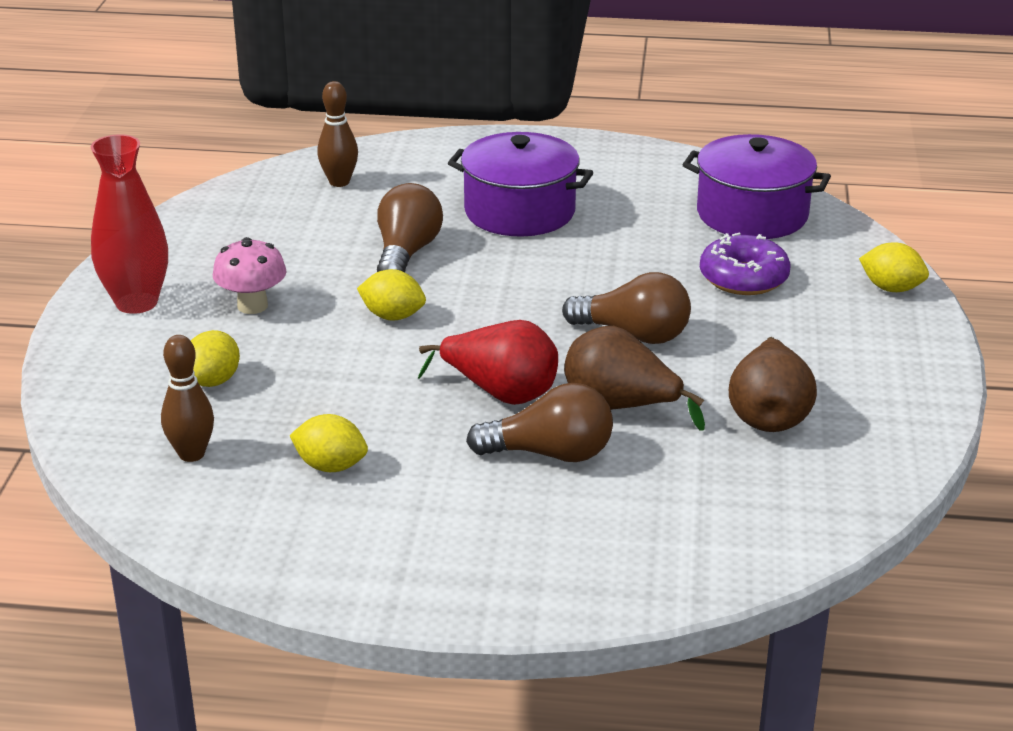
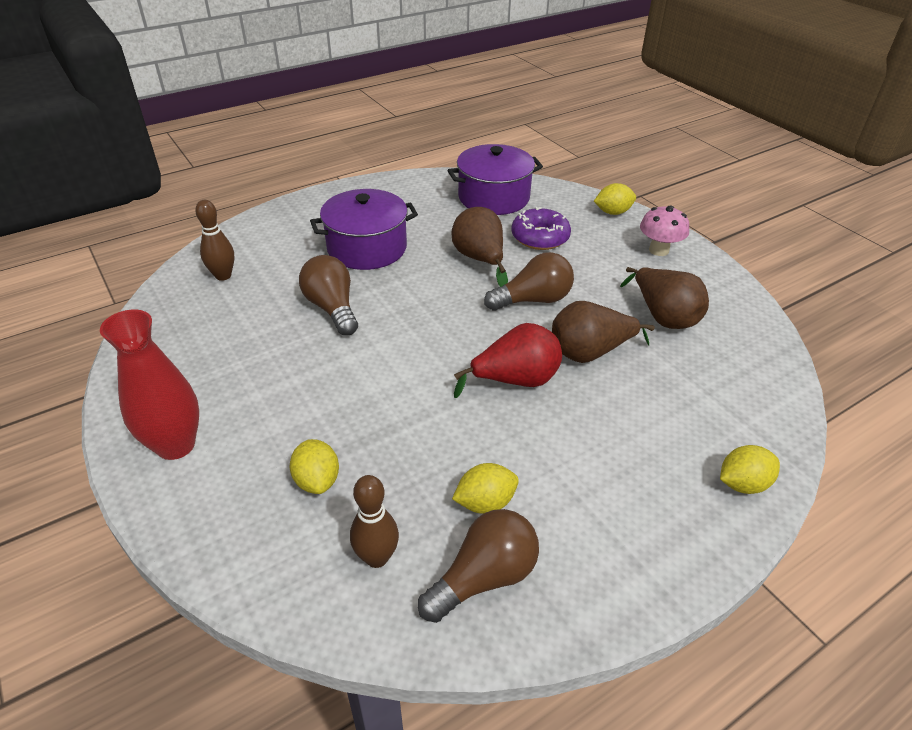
camera: 40 degrees left, 10 degrees up
(252, 306) = (272, 401): pink mushroom -> pink mushroom (658, 250)
(392, 316) = (380, 359): yellow lemon -> yellow lemon (742, 484)
(550, 454) = (597, 408): brown light bulb -> brown light bulb (484, 577)
(632, 272) = (480, 260): none -> brown pear

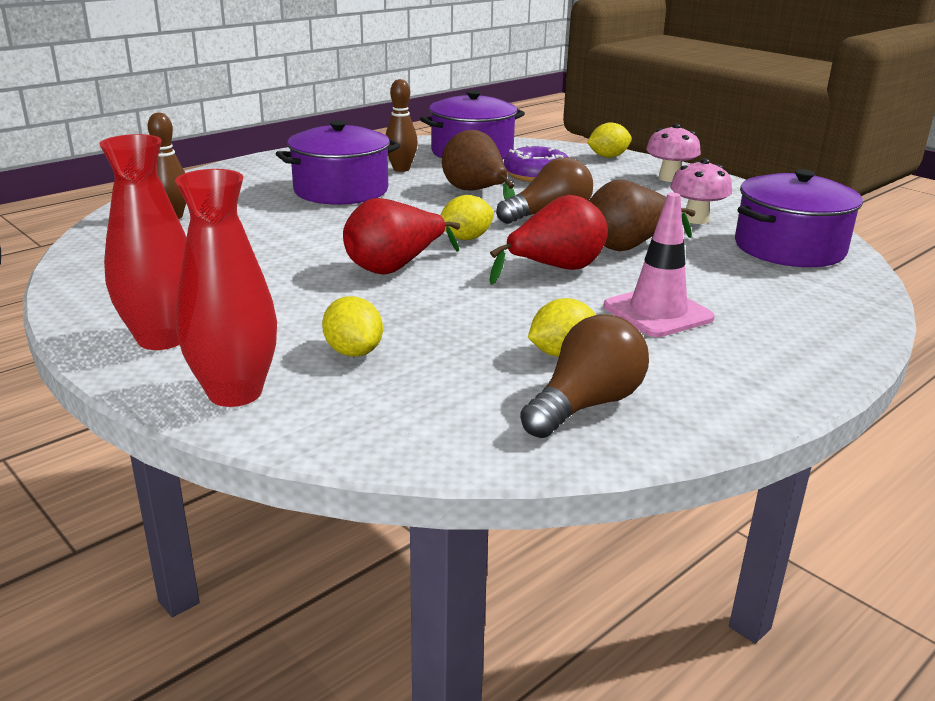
camera: 10 degrees left, 15 degrees down
(213, 524) = (235, 393): none -> red vase
(332, 308) = (317, 232): brown light bulb -> none
(377, 557) = (452, 401): brown bowling pin -> brown bowling pin (401, 169)
(381, 365) = (395, 268): none -> red pear
(585, 453) = (657, 312): none -> pink traffic cone
(663, 316) = (696, 219): brown pear -> pink mushroom
(735, 368) = (789, 248): none -> purple pot
(742, 484) = (837, 321): yellow lemon -> yellow lemon (465, 238)

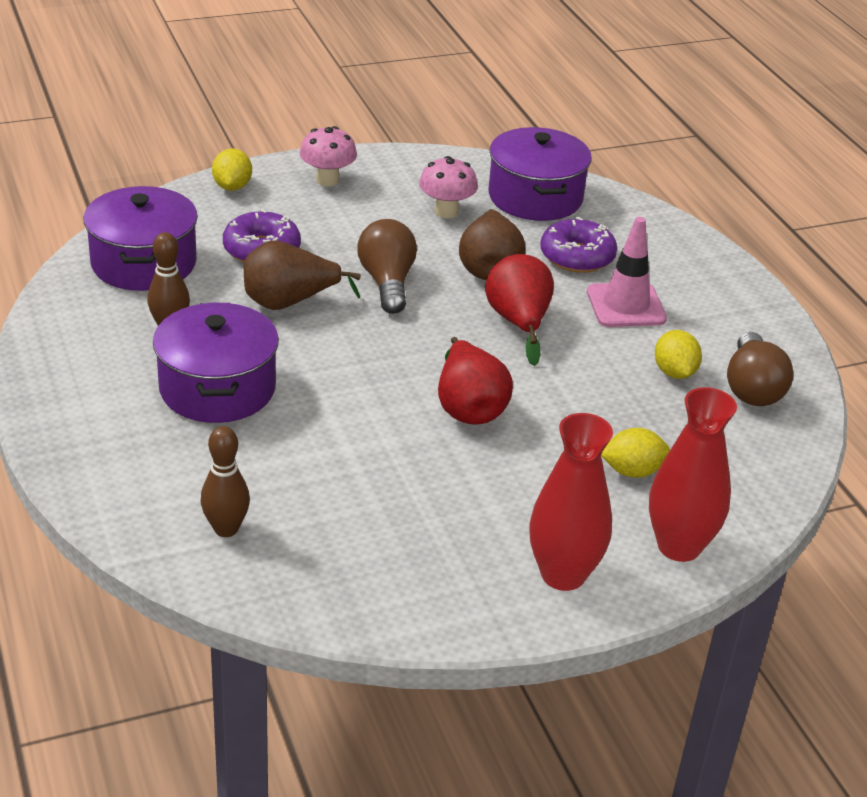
camera: 70 degrees left, 10 degrees up
(465, 238) = (418, 347): yellow lemon -> none
(586, 405) = (752, 388): brown light bulb -> brown light bulb turned 150 degrees counterclockwise
(713, 279) = (577, 256): none -> purple donut

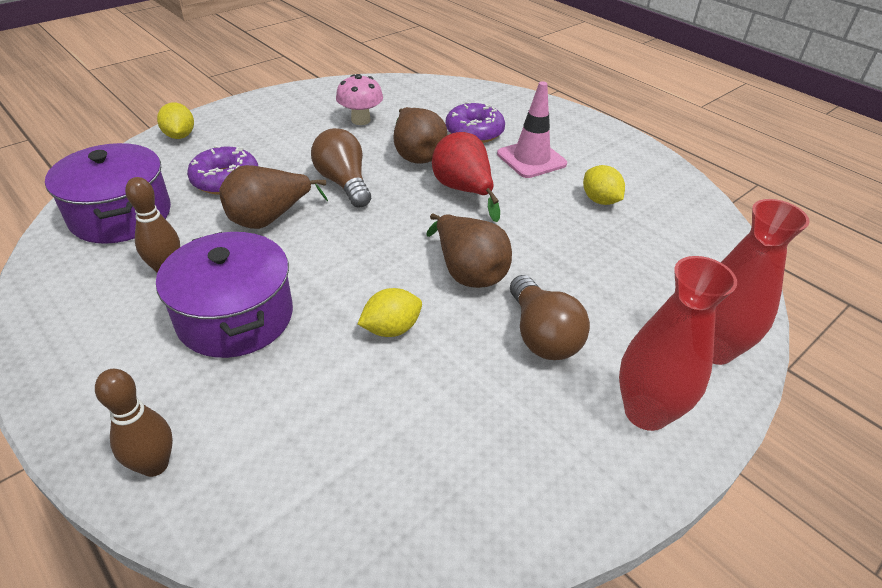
camera: 20 degrees left, 5 degrees up
(226, 529) = (307, 476): brown bowling pin -> brown bowling pin (155, 465)
(327, 180) = (257, 116): pink mushroom -> none
(469, 407) = (468, 272): red pear -> brown pear
(535, 197) = (419, 98): purple pot -> none
(632, 471) = (629, 291): yellow lemon -> yellow lemon (391, 329)
(752, 388) = (660, 198): brown light bulb -> brown light bulb (542, 335)

